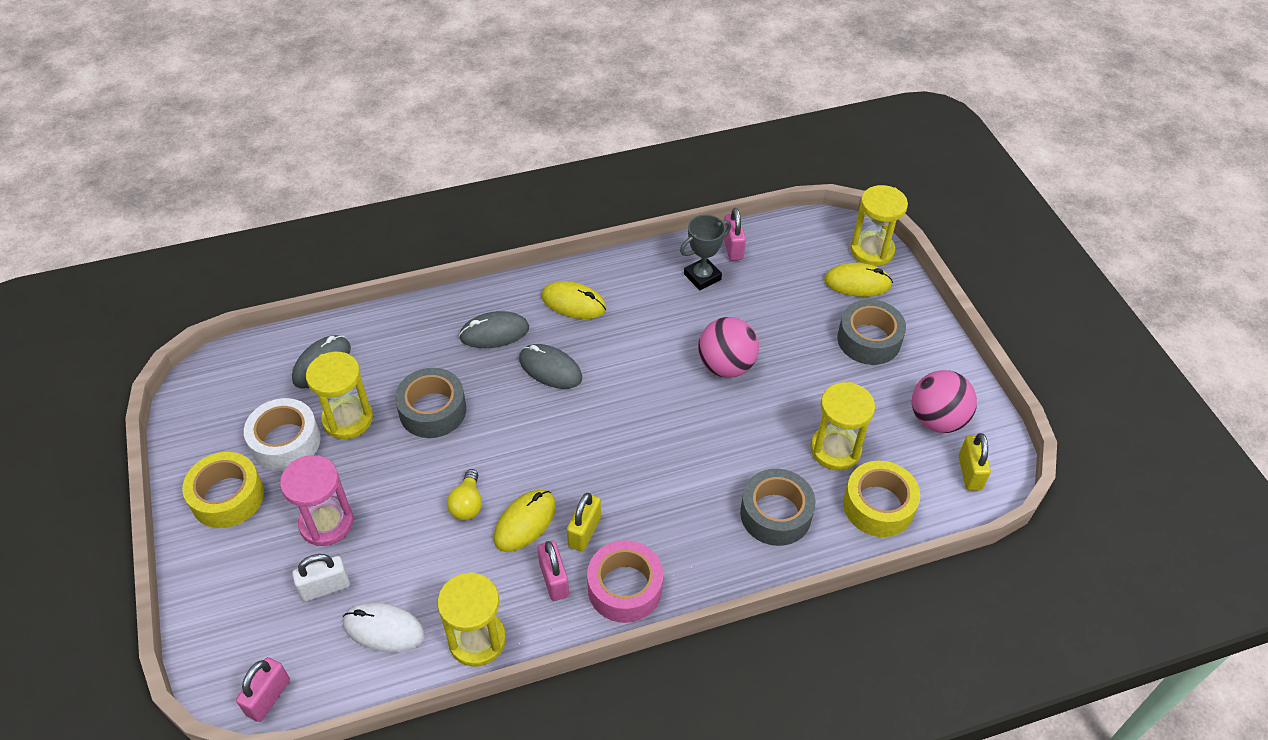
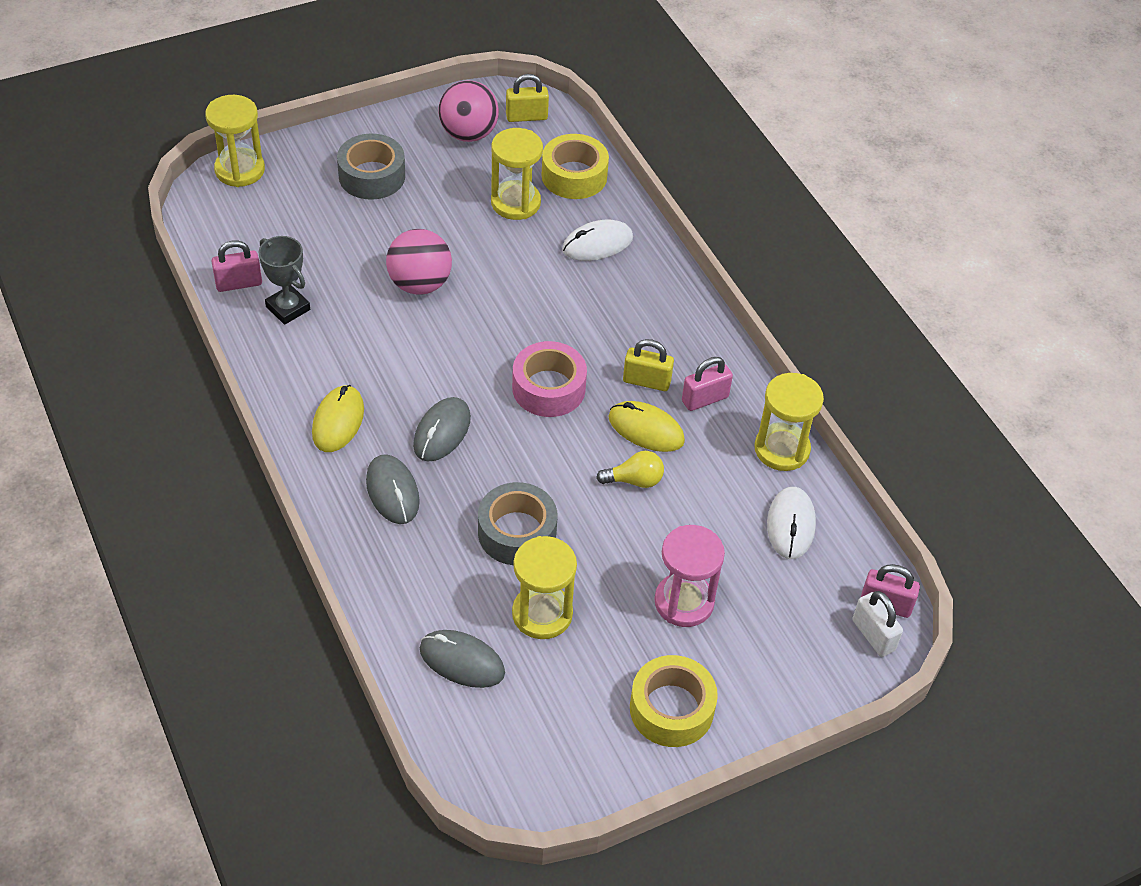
camera: 100 degrees left, 0 degrees up
(285, 442) = (585, 670): white tape -> none
(325, 587) = (759, 585): white padlock -> white padlock (873, 635)
(625, 588) = (700, 346): pink tape -> pink tape (548, 388)
(775, 514) = (597, 244): grey tape -> white mouse
(857, 283) = (290, 182): yellow mouse -> none

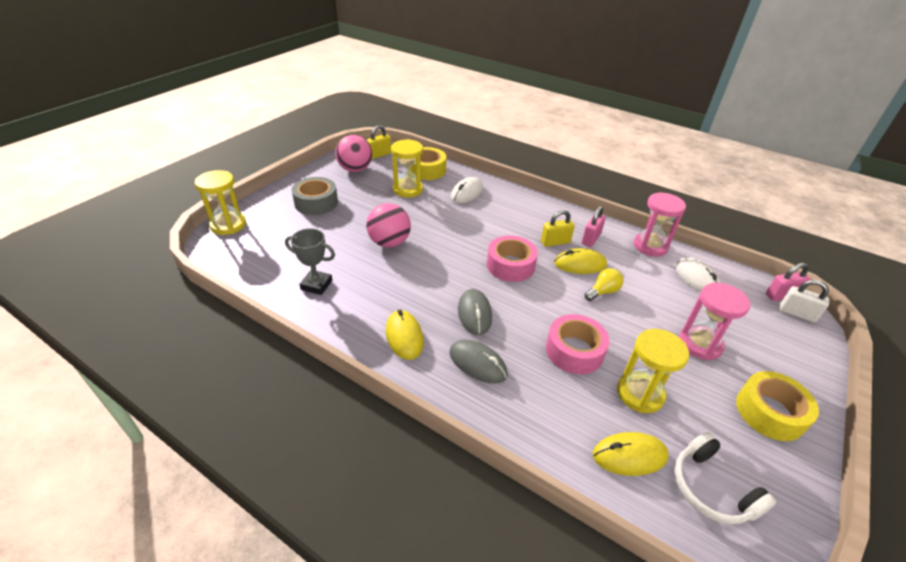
camera: 30 degrees left, 10 degrees down
(239, 283) = (271, 284): pink padlock -> none
(462, 661) = (629, 456): grey mouse -> yellow mouse
(513, 731) = (711, 488): none -> white headphones
(517, 532) = (574, 351): grey tape -> pink tape
(782, 449) = (650, 246): yellow hourglass -> pink hourglass

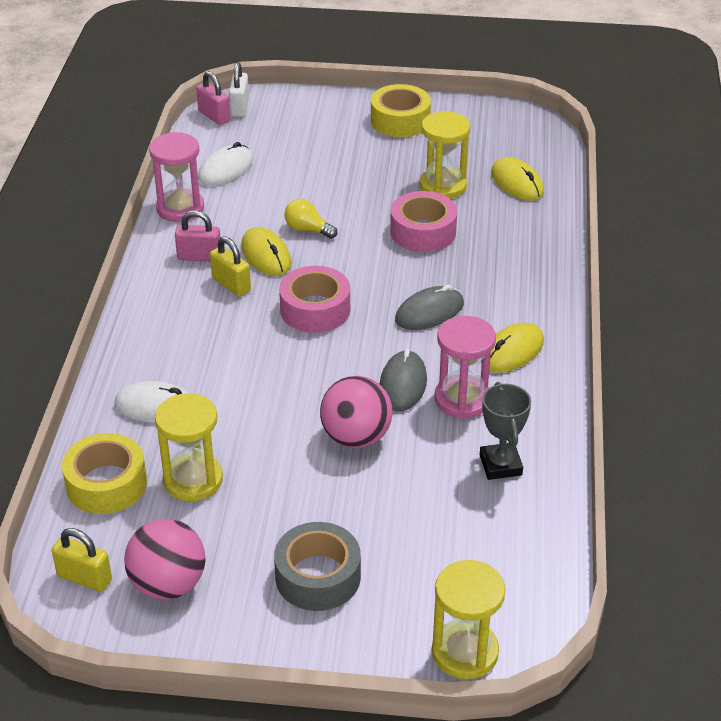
camera: 115 degrees left, 0 degrees up
(477, 363) = (499, 288): grey mouse -> grey mouse (403, 384)
(700, 344) = (341, 160): pink hourglass -> pink hourglass (462, 399)
(711, 488) = (508, 144): white headphones -> none

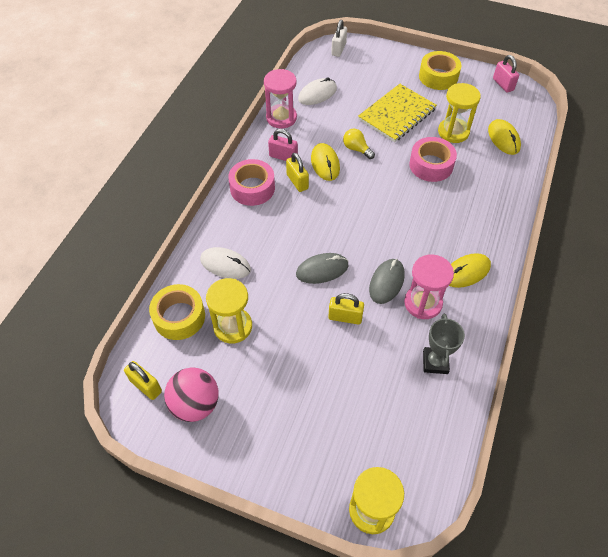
camera: 15 degrees right, 15 degrees up
(214, 116) = (321, 53): pink padlock -> pink padlock (503, 84)
(315, 309) = (345, 211): pink tape -> pink tape (252, 188)
(318, 577) = (291, 422): grey tape -> none
(353, 177) = (397, 114): none -> yellow notebook
(356, 437) = (345, 317): pink ball -> yellow padlock
(429, 312) = (419, 229): grey mouse -> grey mouse (322, 270)

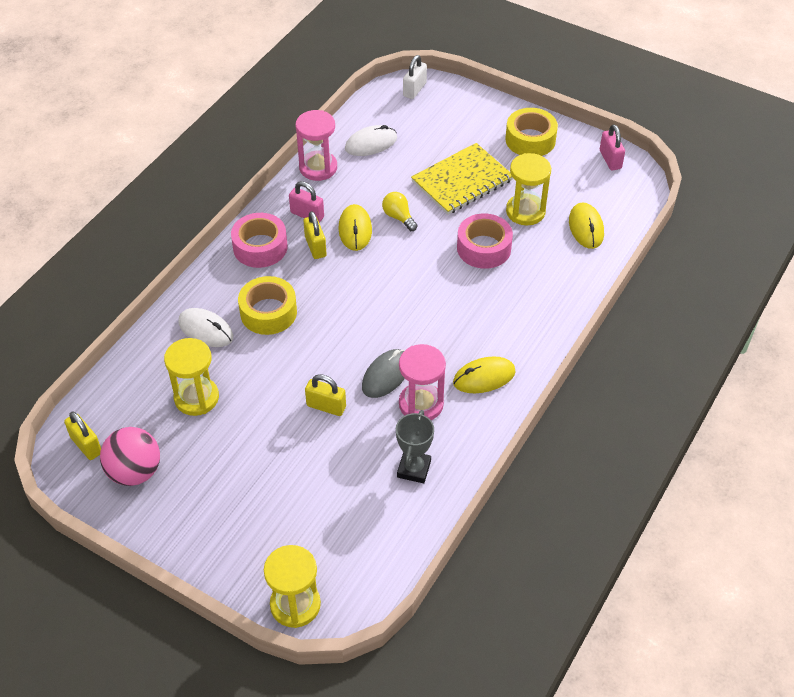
camera: 10 degrees right, 5 degrees down
(179, 317) = (139, 379): yellow tape -> yellow tape (268, 312)
(322, 270) = (315, 351): grey mouse -> none

